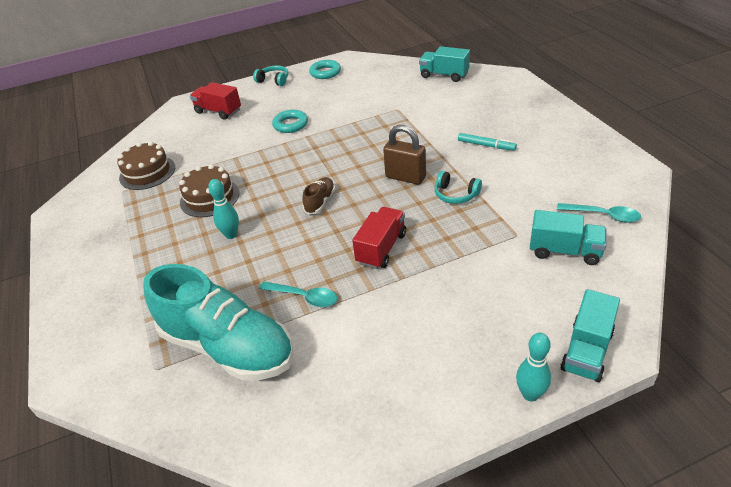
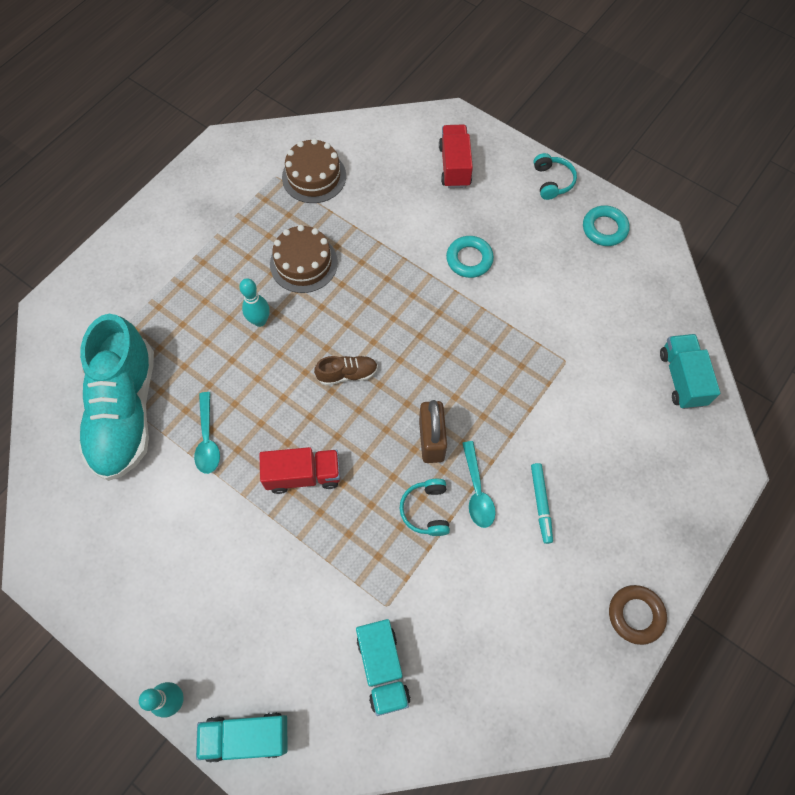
camera: 55 degrees right, 25 degrees up
(583, 132) = (635, 615): none -> brown ring
(603, 215) = (466, 693): turquoise spoon -> turquoise spoon (477, 491)

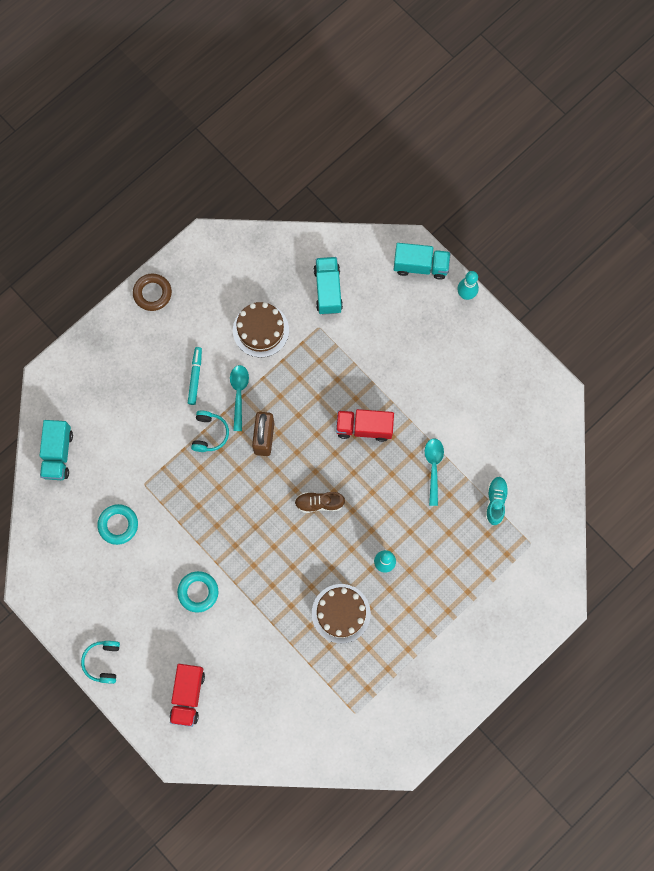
camera: 170 degrees left, 10 degrees up
(126, 411) = (495, 501): turquoise shoe -> turquoise shoe, size x0.41
(314, 176) = (319, 706): brown cake -> brown cake (260, 330)
(426, 510) = (278, 386): turquoise headphones -> turquoise headphones (209, 433)
(604, 229) = (72, 602): turquoise ring -> turquoise ring (118, 525)

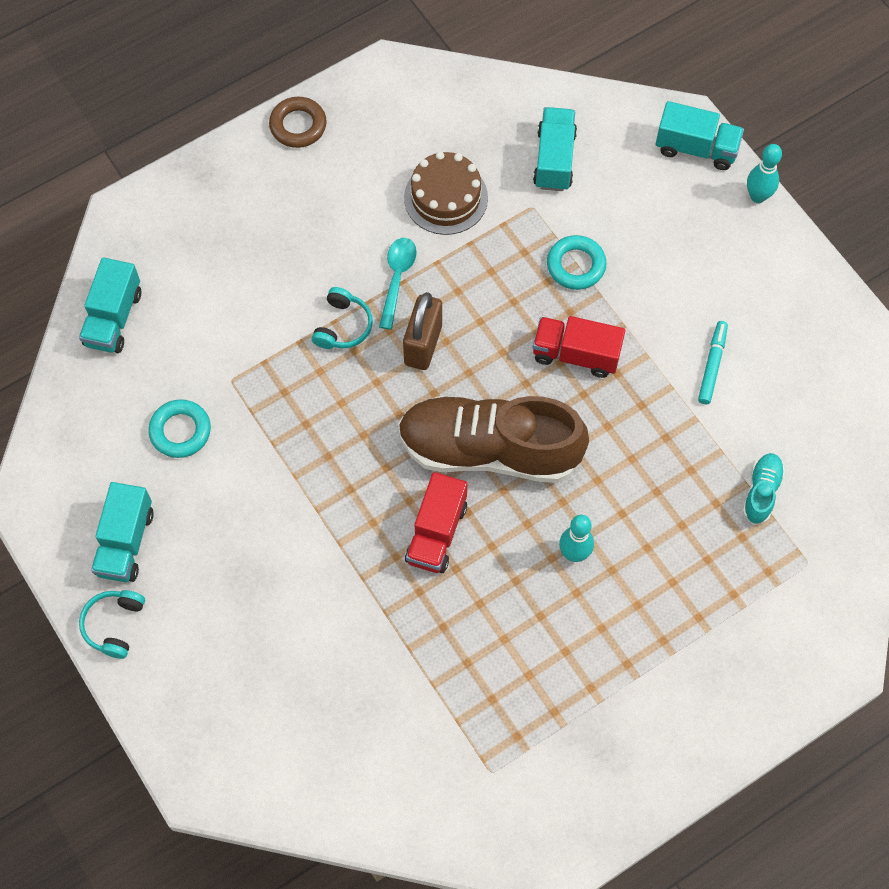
camera: 10 degrees right, 10 degrees down
(98, 606) = (125, 542): none -> turquoise truck
(188, 695) = (233, 698): red truck -> red truck (436, 533)
(195, 377) = (337, 245): turquoise marker -> turquoise marker (712, 365)
(198, 592) = (280, 547): turquoise ring -> turquoise ring (576, 265)
(319, 503) = (489, 450): brown shoe -> brown shoe, size x2.42
(341, 613) = (495, 616): brown cake -> none
(433, 467) = (672, 427): turquoise spoon -> none

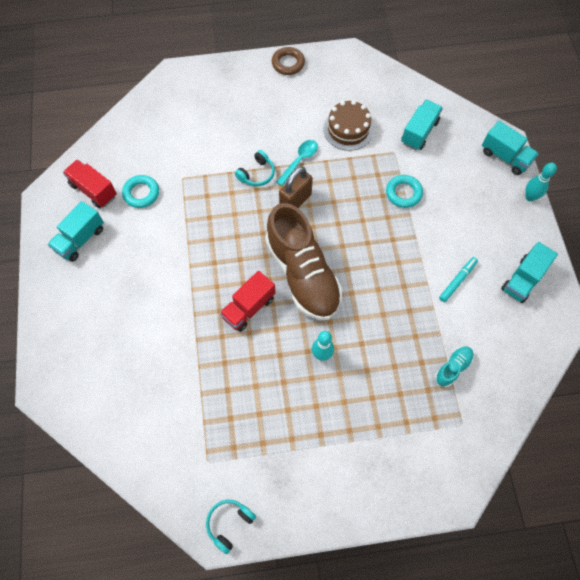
camera: 25 degrees right, 0 degrees up
(113, 318) = (140, 122): turquoise truck -> turquoise truck (522, 279)
(114, 625) = (49, 280): turquoise headphones -> turquoise headphones (229, 523)
(489, 450) = (303, 274): brown shoe -> brown shoe turned 150 degrees counterclockwise
(576, 354) = (379, 242): red truck -> red truck (94, 190)

